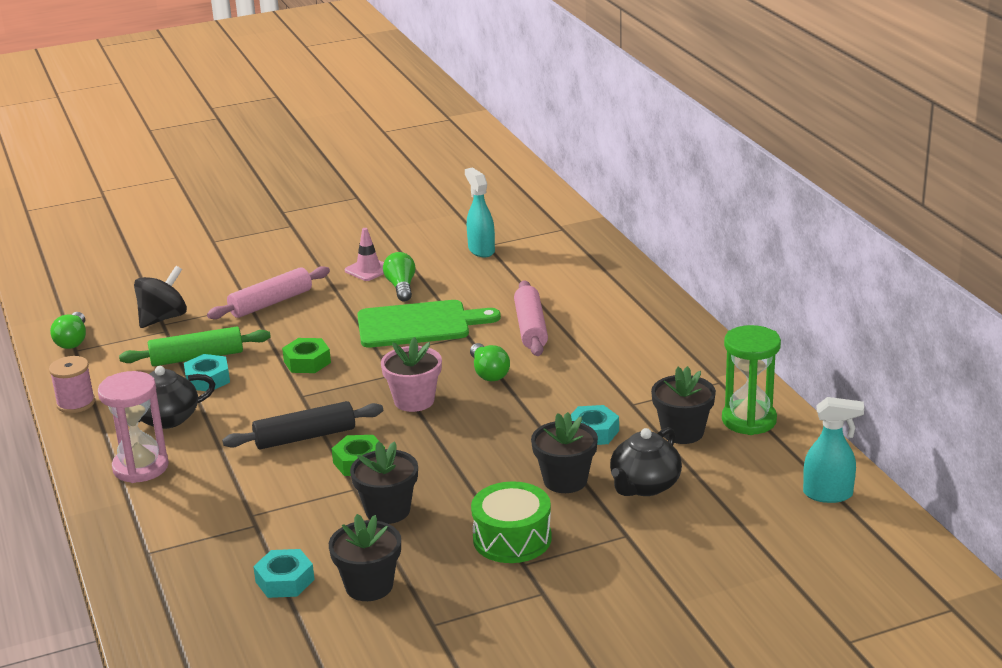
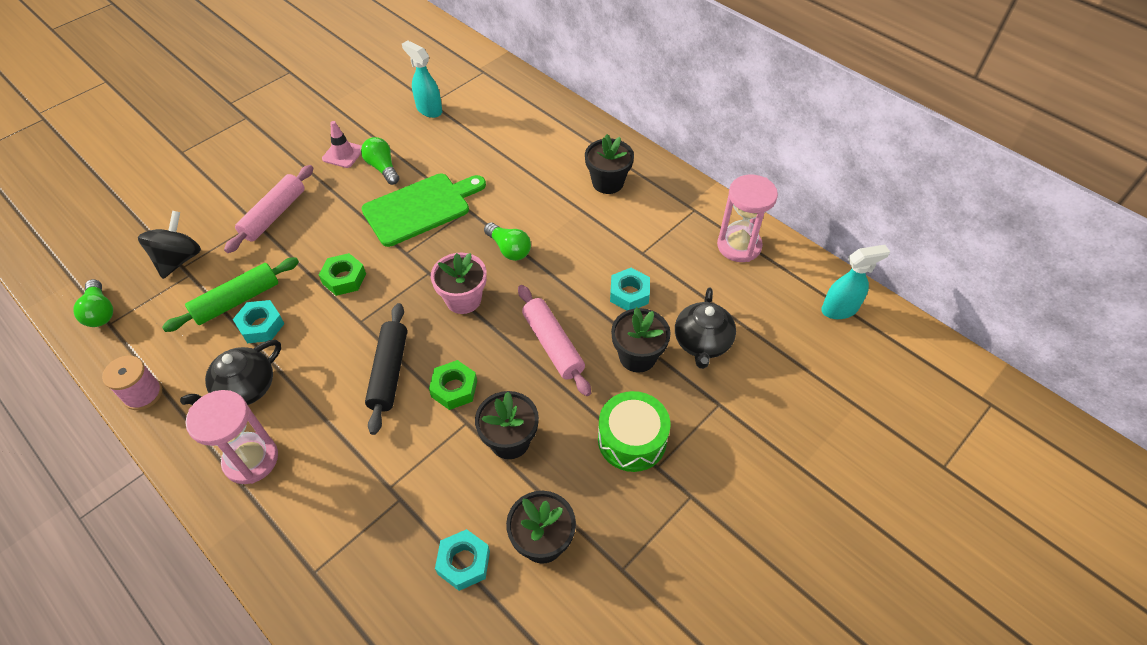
camera: 25 degrees left, 25 degrees up
(305, 437) = (389, 372): black rolling pin -> black rolling pin turned 45 degrees counterclockwise
(530, 328) = (516, 188): pink rolling pin -> pink rolling pin (553, 345)
(682, 432) = (697, 273): black flower pot -> black flower pot (607, 182)
(749, 420) = (739, 246): green hourglass -> pink hourglass

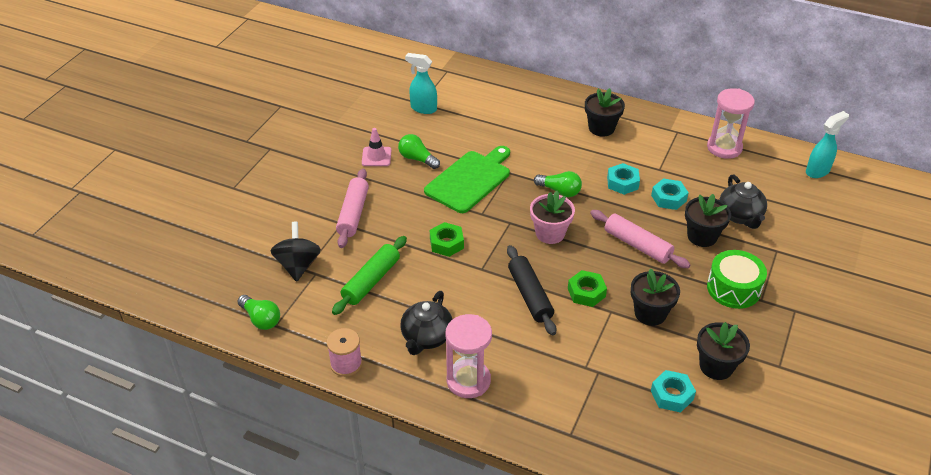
camera: 20 degrees left, 10 degrees down
(261, 325) = (405, 292): turquoise nut -> turquoise nut (622, 183)

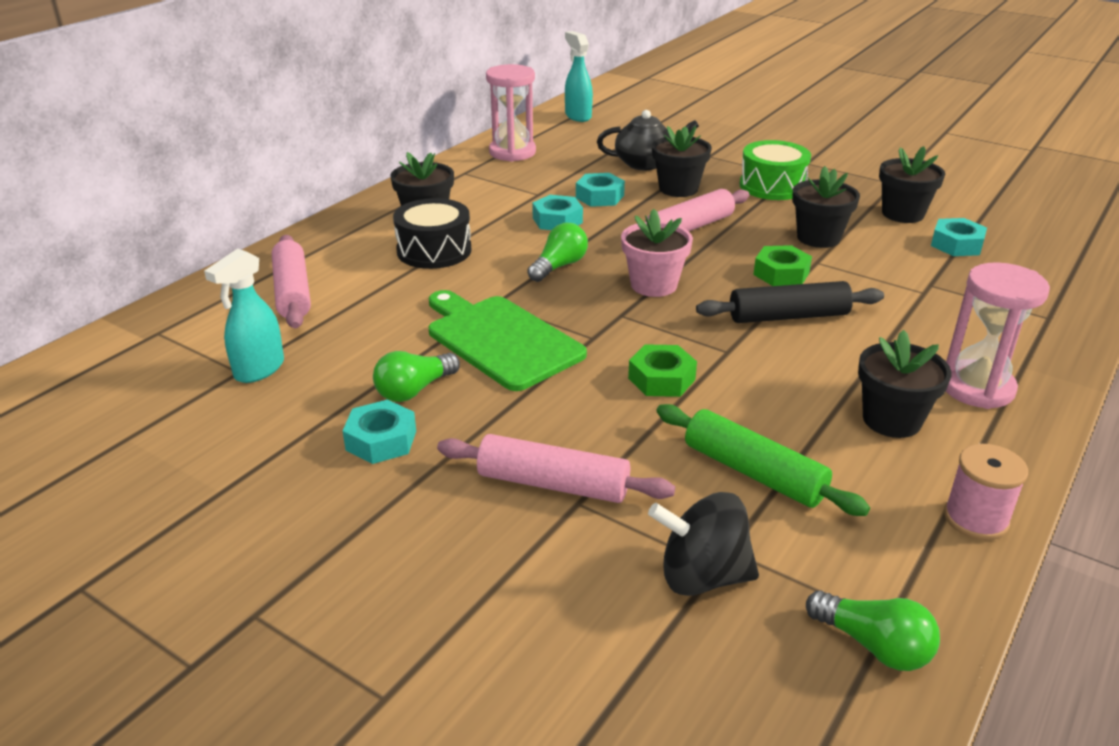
camera: 80 degrees left, 10 degrees down
(261, 319) = (873, 646): green light bulb -> green light bulb turned 75 degrees clockwise
(376, 157) = (381, 440): pink traffic cone -> turquoise nut
(426, 337) = (891, 420): black teapot -> black flower pot
(496, 100) = (293, 292): none -> pink rolling pin
(561, 139) = (434, 250): none -> black drum

